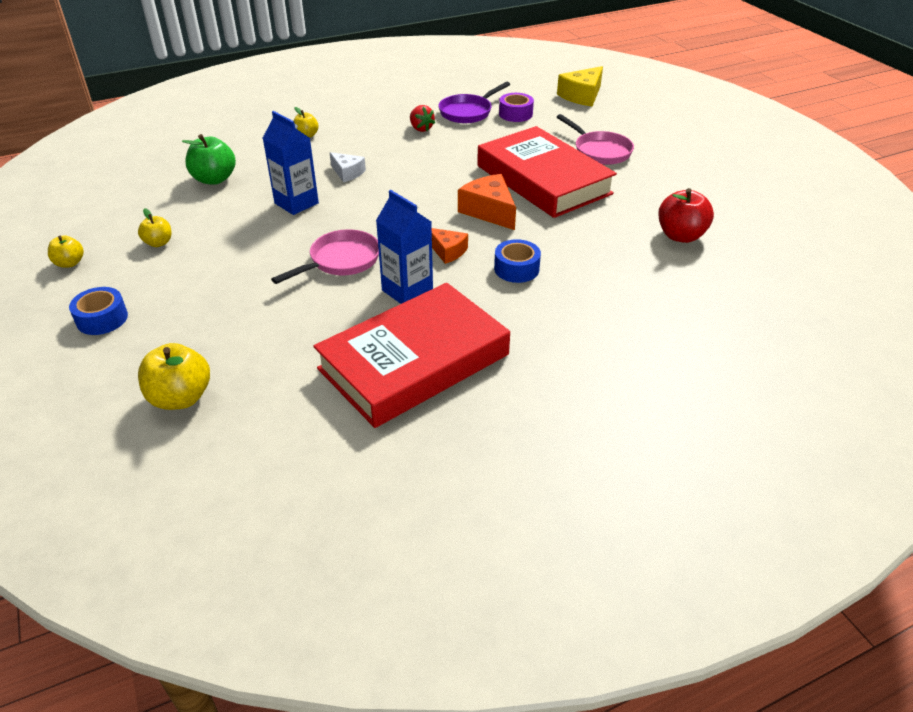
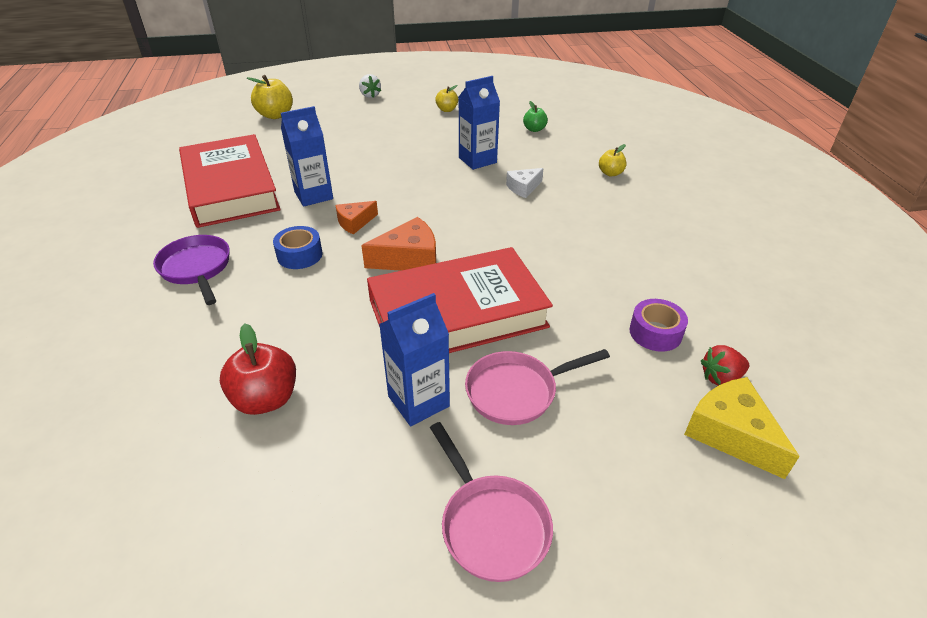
camera: 105 degrees right, 0 degrees up
(70, 263) = (438, 86): yellow apple -> none
(102, 319) = (370, 95): blue tape -> white strawberry
(214, 179) = (534, 129): green apple -> green apple, size x0.59
(341, 261) = (376, 172): pink pan -> pink pan (491, 525)
(421, 128) = (617, 244): red strawberry -> red strawberry (720, 378)
(468, 112) = (664, 289): purple pan -> purple pan (197, 268)
(634, 180) = (418, 401): none -> blue carton

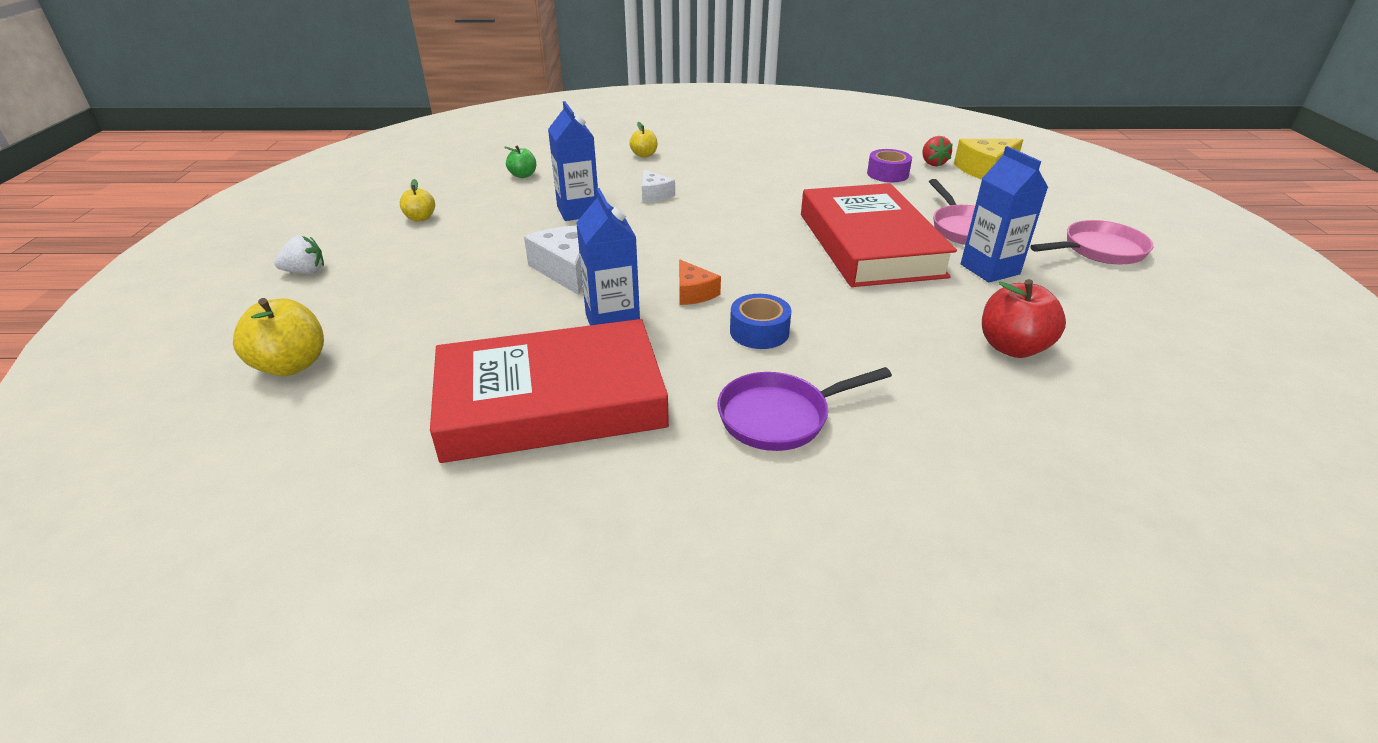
camera: 80 degrees left, 5 degrees down
(383, 169) = (566, 269): none -> white cheese
(409, 259) = (777, 263): orange cheese -> none

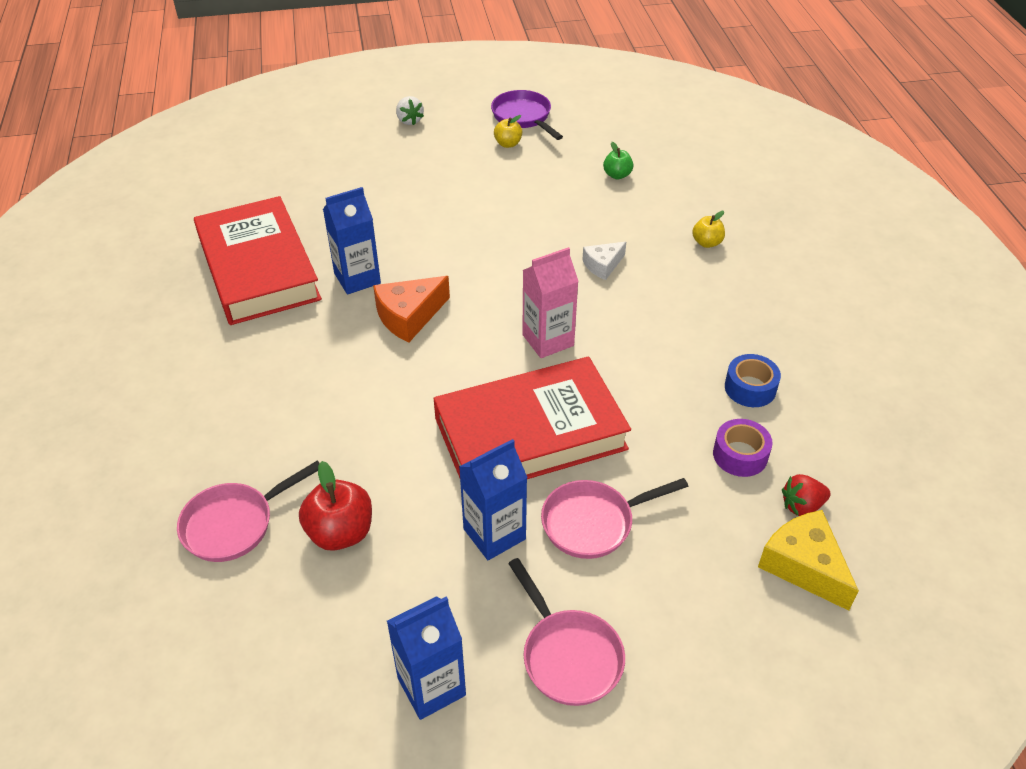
camera: 80 degrees right, 10 degrees up
(291, 365) = (294, 155): yellow apple -> none
(566, 269) = (436, 239): white cheese -> none
(578, 211) = (548, 224): blue carton -> blue carton (431, 686)
(694, 293) = (409, 316): orange cheese -> orange cheese, size x1.61
(749, 226) = (548, 340): none -> pink carton
(759, 332) = (352, 361): blue tape -> blue tape (750, 388)
(780, 417) = (240, 379): purple pan -> purple pan (523, 117)
(1022, 420) = (234, 524): none -> pink pan

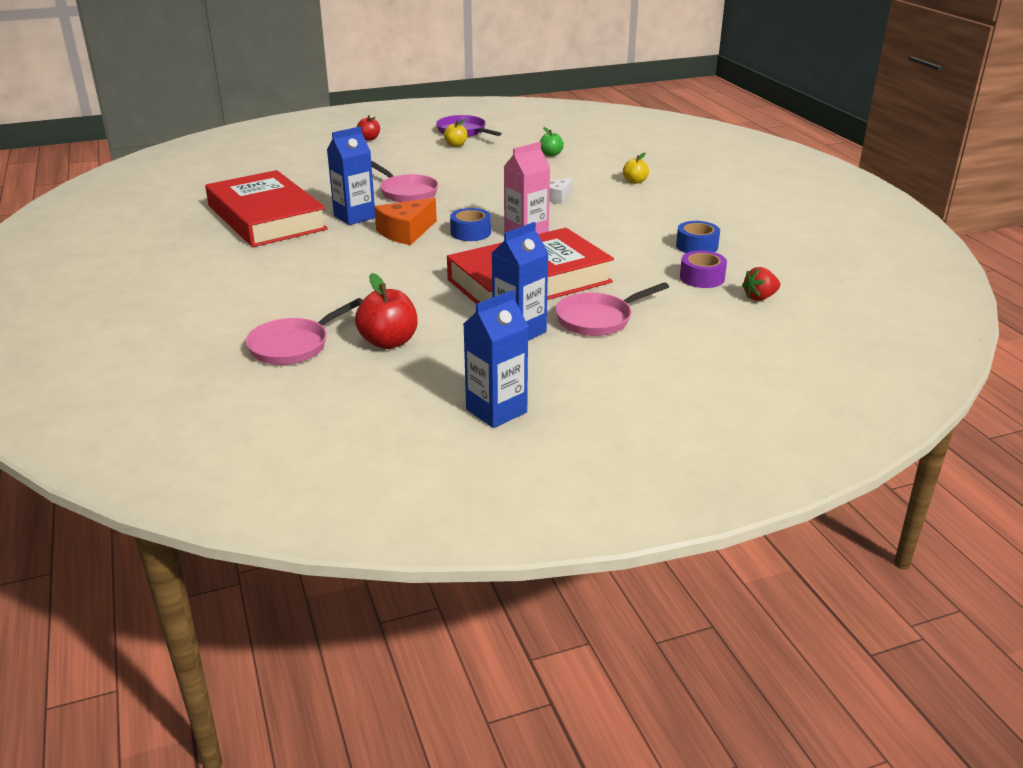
camera: 10 degrees left, 15 degrees down
(409, 120) = (369, 138): white strawberry -> red apple
(484, 326) = (470, 232): none -> blue tape
(568, 656) = (604, 385): pink pan -> pink pan (406, 192)
(803, 566) = (773, 325): yellow cheese -> none

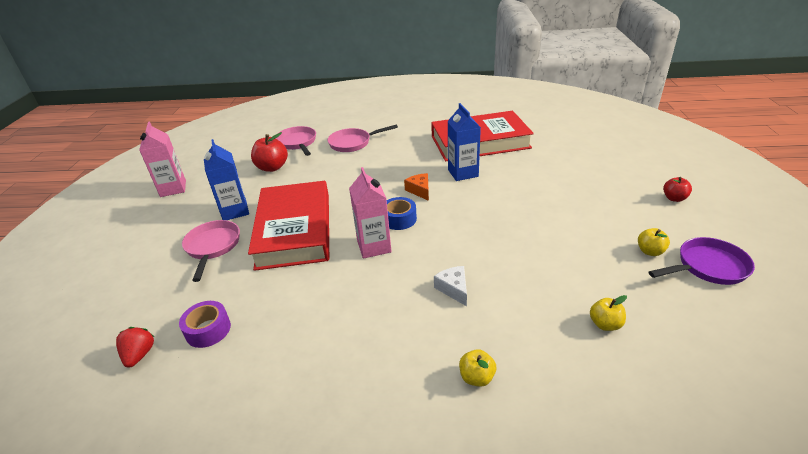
camera: 115 degrees right, 5 degrees up
(406, 192) = (506, 201): pink pan -> pink pan (353, 143)
(406, 232) = (420, 190): orange cheese -> orange cheese, size x0.62
(496, 411) = (173, 189): blue carton -> pink carton
(551, 154) = (605, 324): green apple -> yellow apple
(697, 246) = (266, 356): blue tape -> none

